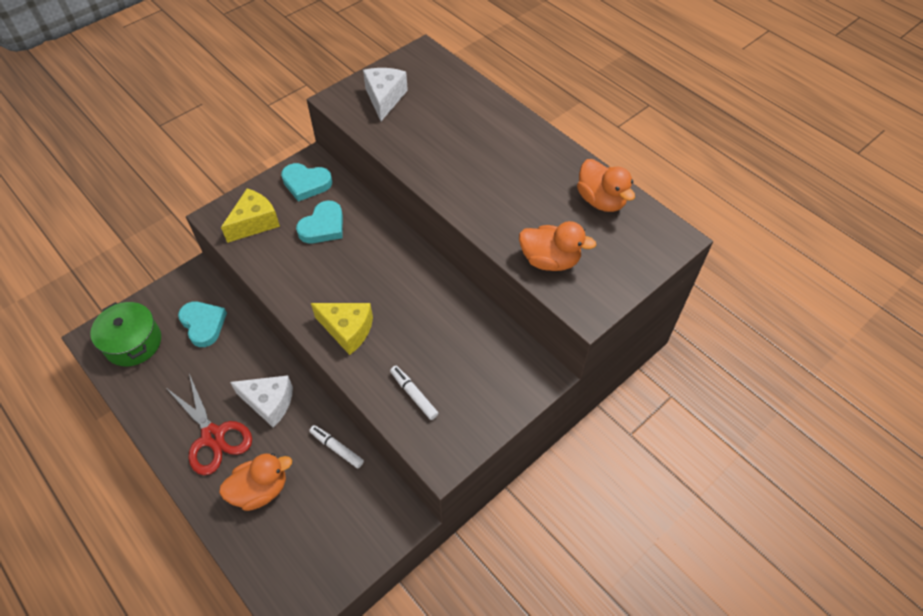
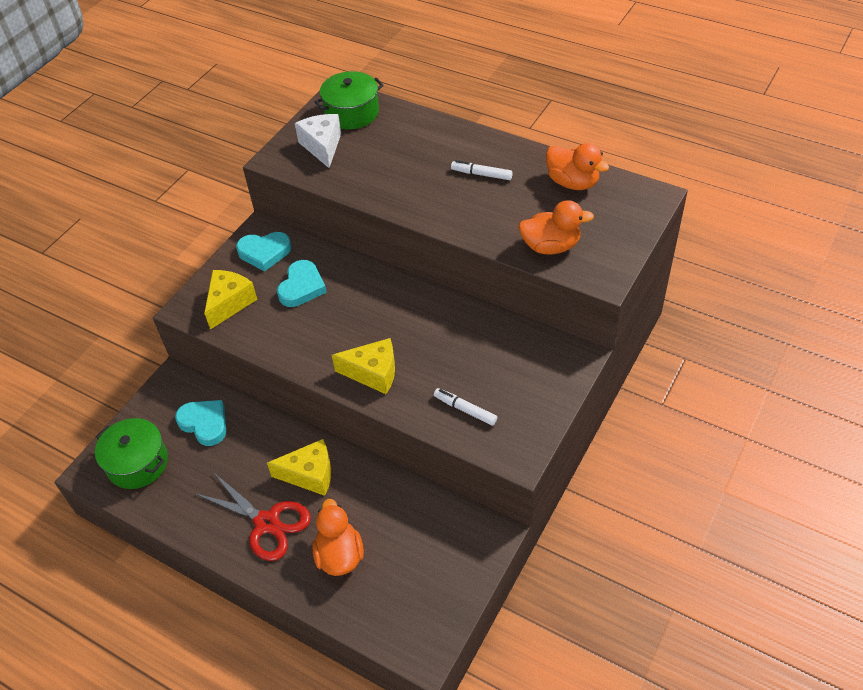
camera: 15 degrees left, 5 degrees down
(260, 490) = (339, 555): orange duck -> orange duck turned 60 degrees counterclockwise
(269, 403) = (310, 474): white cheese -> yellow cheese
(337, 448) = (398, 494): white marker -> white marker (481, 174)
(426, 73) = (352, 113): none -> green pot

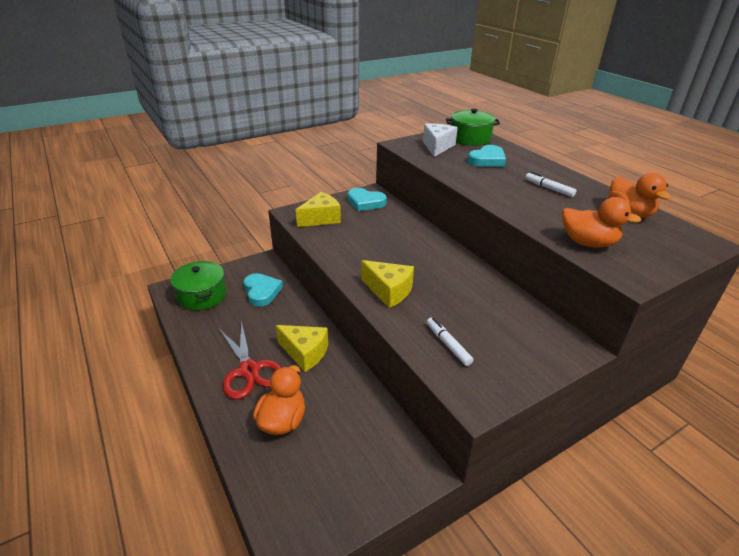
camera: 25 degrees right, 15 degrees down
(302, 287) = (375, 226): turquoise heart -> turquoise heart (487, 160)

